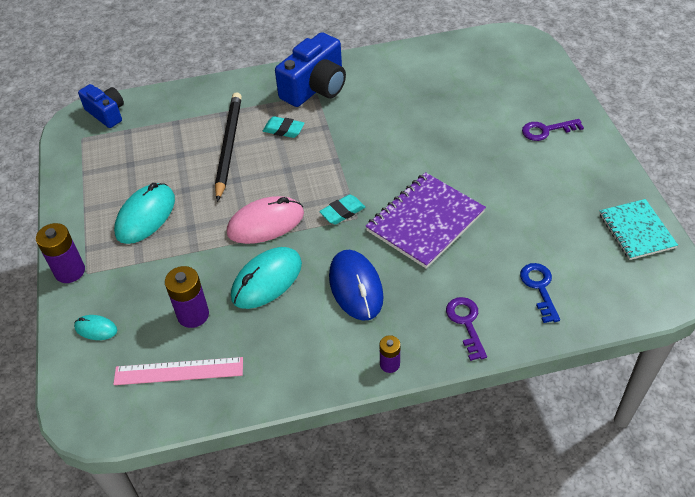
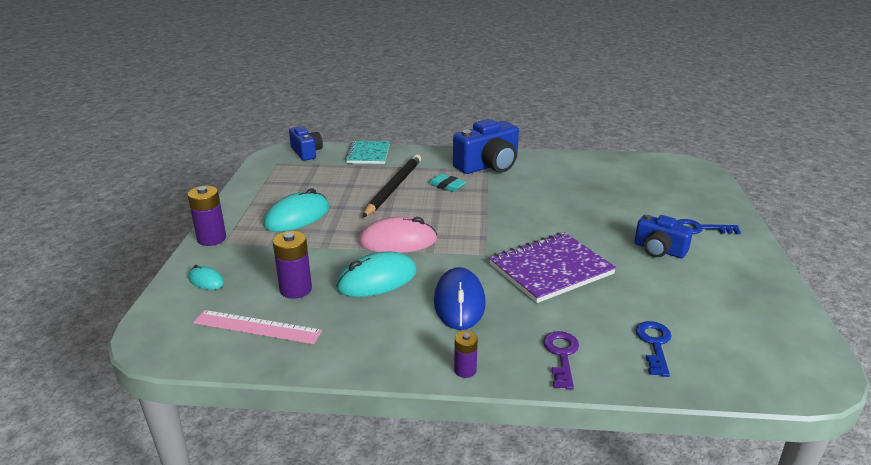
camera: 15 degrees right, 20 degrees down
(342, 212) = (473, 247): turquoise eraser -> none
(516, 169) = (659, 250): none -> blue camera
(546, 130) = (700, 229): purple key -> blue key
(636, 231) = (781, 321): turquoise notebook -> turquoise notebook (368, 154)

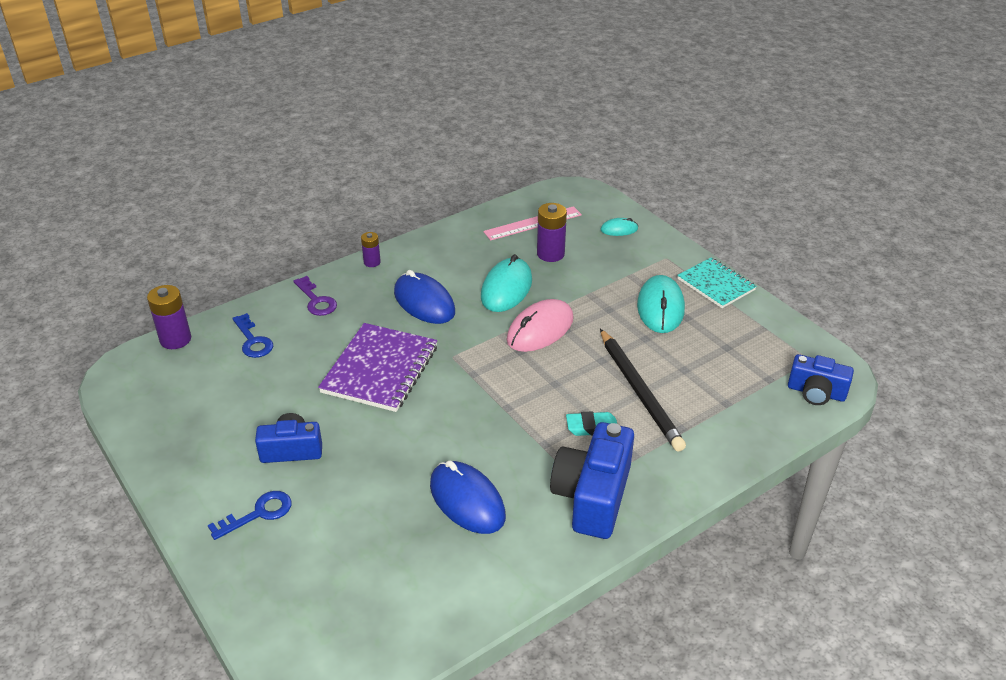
camera: 140 degrees right, 10 degrees up
(211, 239) = (681, 255): purple battery -> purple battery (175, 339)
(368, 154) = (752, 432): turquoise notebook -> turquoise notebook (716, 284)
(559, 188) = (467, 500): none -> blue mouse

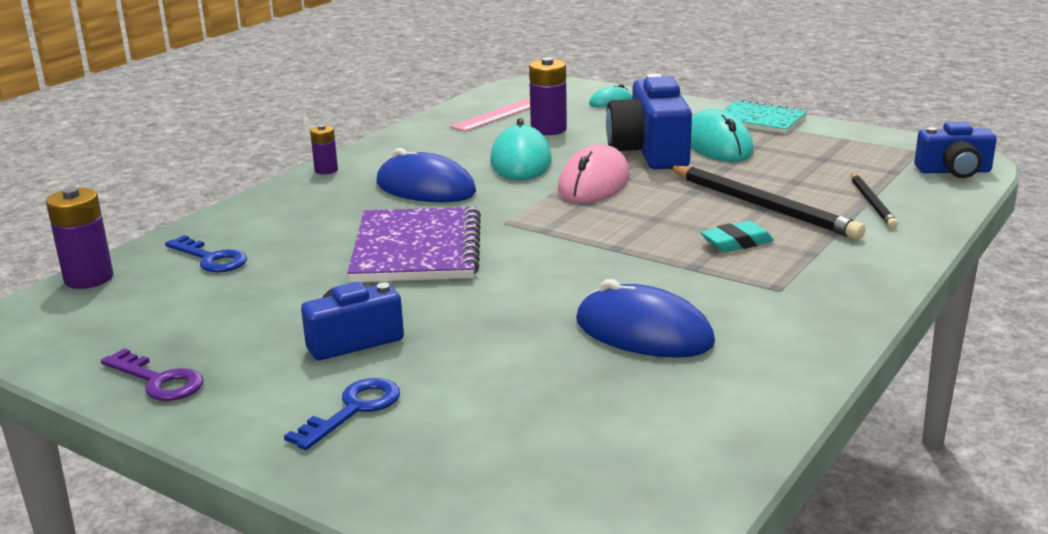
camera: 20 degrees left, 15 degrees down
(316, 300) = (275, 211): purple key -> purple key (158, 380)
(592, 496) = (798, 295): blue camera -> blue camera (650, 152)
(722, 412) = (872, 203): none -> black pencil

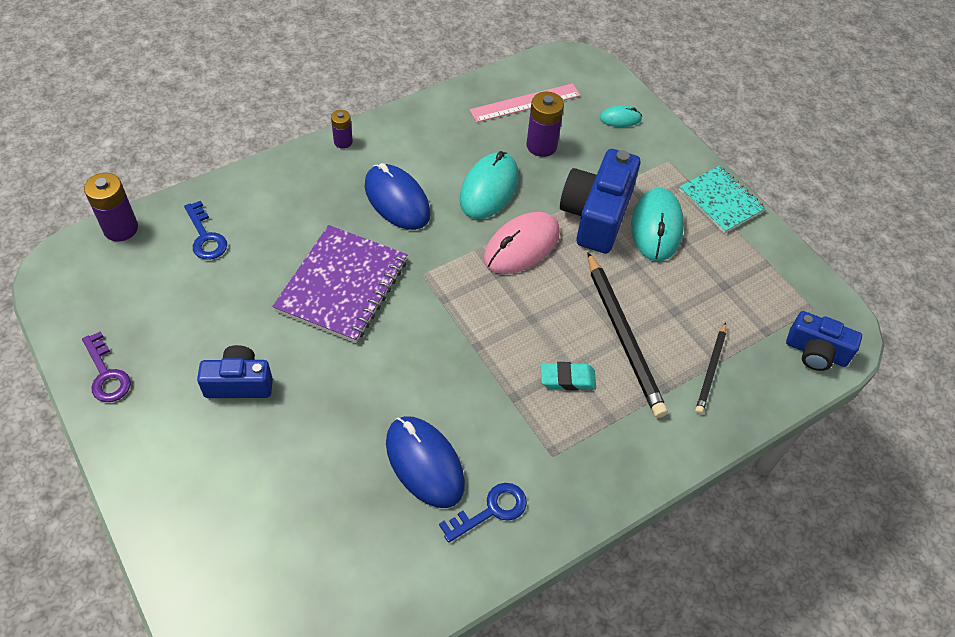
camera: 20 degrees right, 30 degrees up
(353, 410) = (198, 462): blue key -> blue key (491, 510)

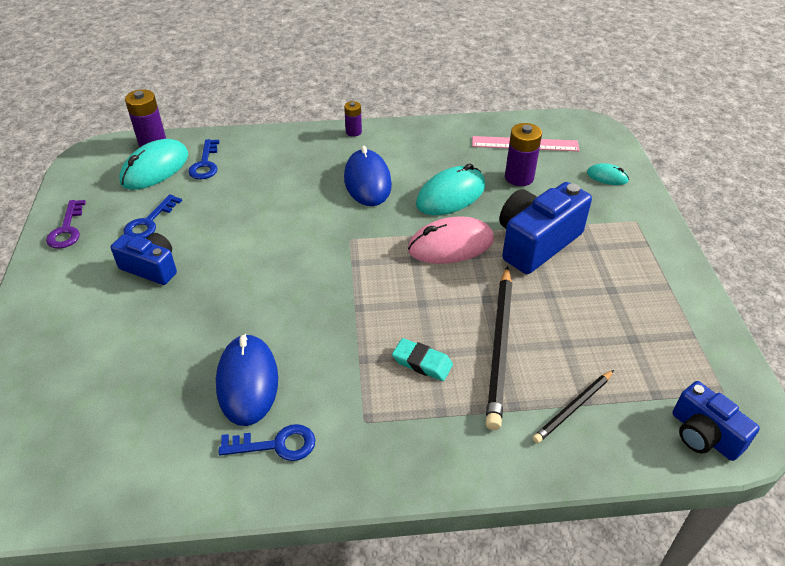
camera: 30 degrees right, 10 degrees down
(196, 331) = (149, 222): none -> blue key
(342, 285) = (280, 227): purple notebook -> none
(656, 227) = (590, 269): turquoise mouse -> turquoise mouse (155, 168)
(720, 201) = (671, 267): turquoise notebook -> none

